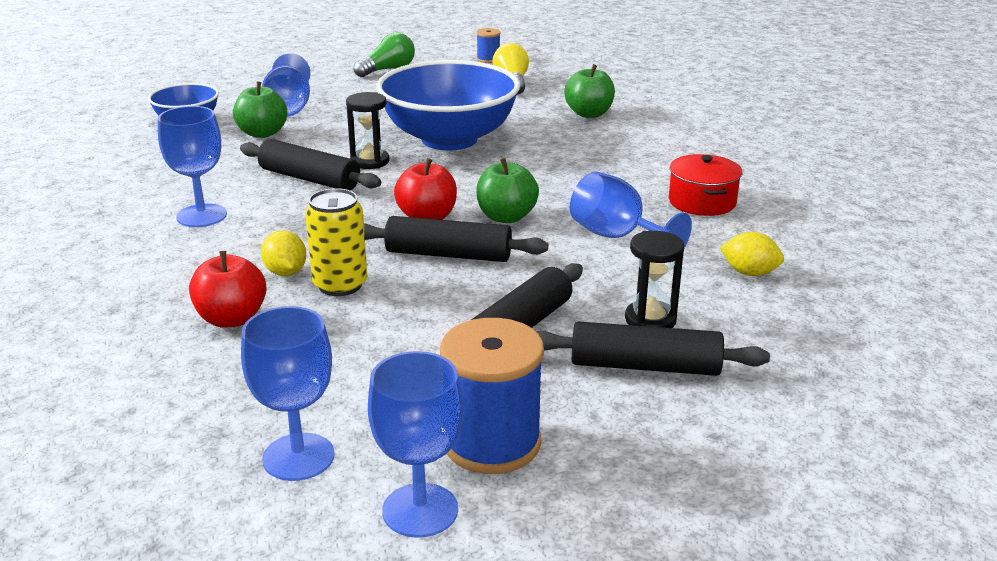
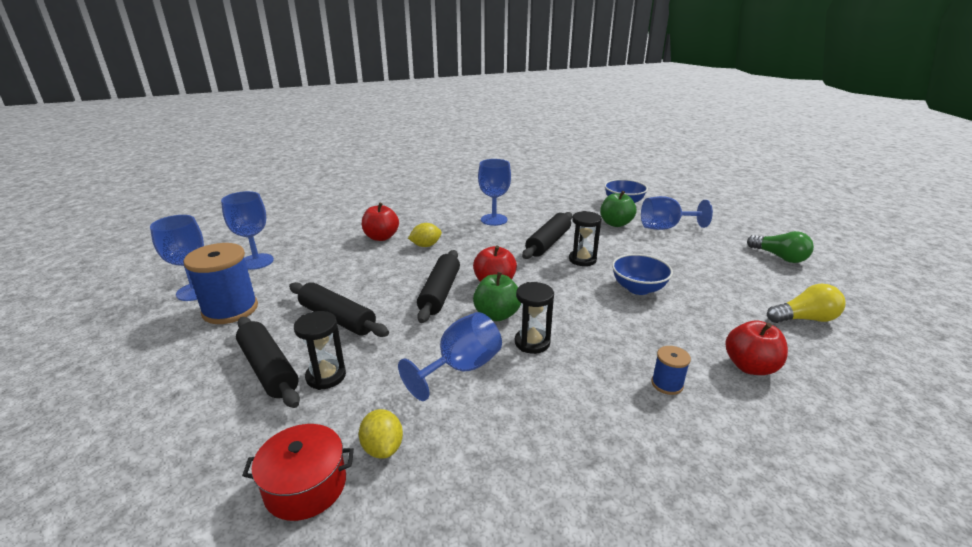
camera: 90 degrees right, 0 degrees up
(340, 285) = (408, 261): yellow can -> none
(449, 139) = (638, 288): blue bowl -> blue bowl, size x0.50
(488, 59) = (865, 305): blue spool -> blue spool (667, 384)
(563, 199) = (532, 343): none -> black hourglass
(589, 114) = (750, 366): green apple -> red apple
(645, 366) = (269, 369): black rolling pin -> black rolling pin turned 45 degrees counterclockwise
(702, 202) = (538, 433): red pot -> red pot (305, 486)
(749, 273) = (383, 448): yellow lemon -> yellow lemon turned 45 degrees counterclockwise

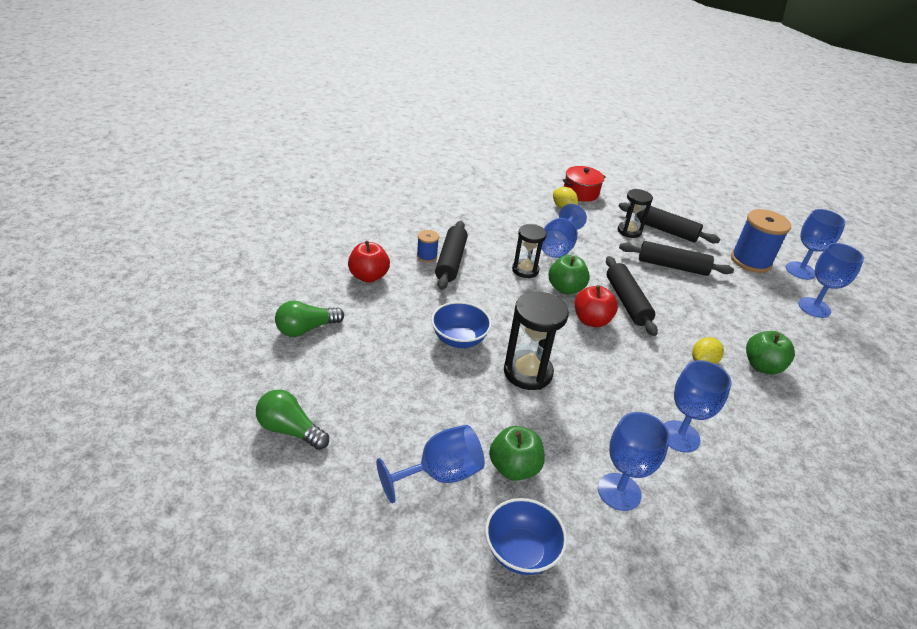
camera: 155 degrees right, 10 degrees up
(381, 237) = (762, 366): red apple -> green apple
(548, 243) = (580, 397): black rolling pin -> black rolling pin (450, 261)
(555, 209) = (619, 492): none -> blue goblet
(582, 260) = (527, 372): black hourglass -> black hourglass, size x1.53
(804, 319) = (306, 329): yellow light bulb -> green light bulb

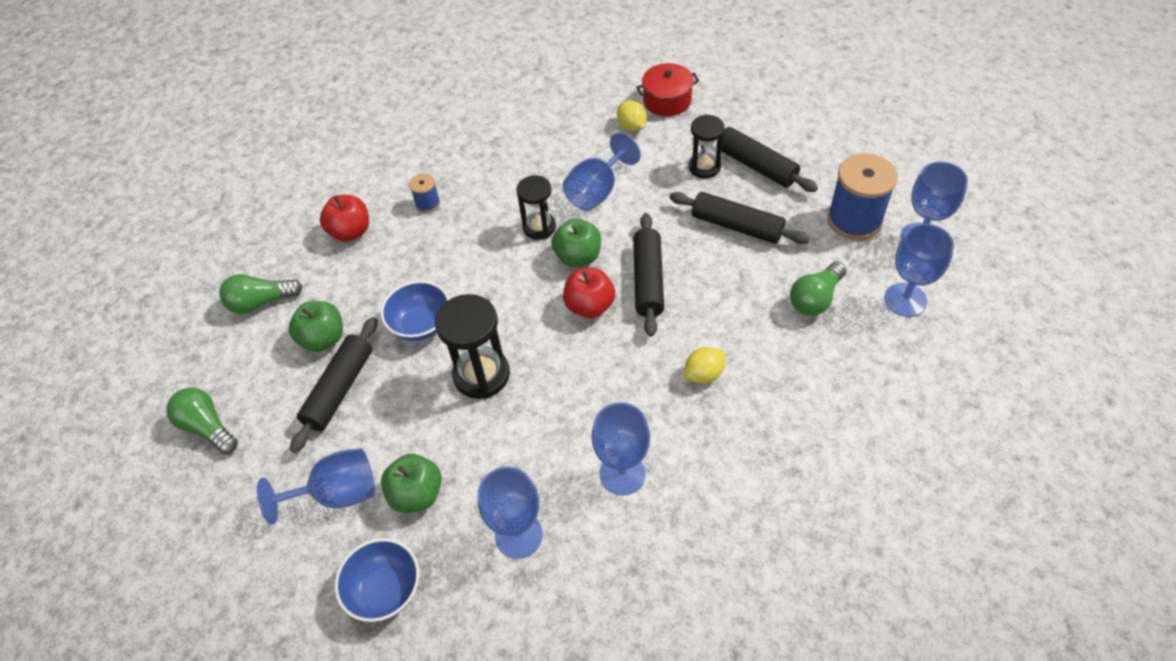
camera: 20 degrees right, 15 degrees up
(450, 261) = (453, 212): black rolling pin -> black rolling pin (339, 389)
(753, 309) = (815, 298): none -> green light bulb
(762, 366) = (779, 386): green apple -> green apple (323, 339)

